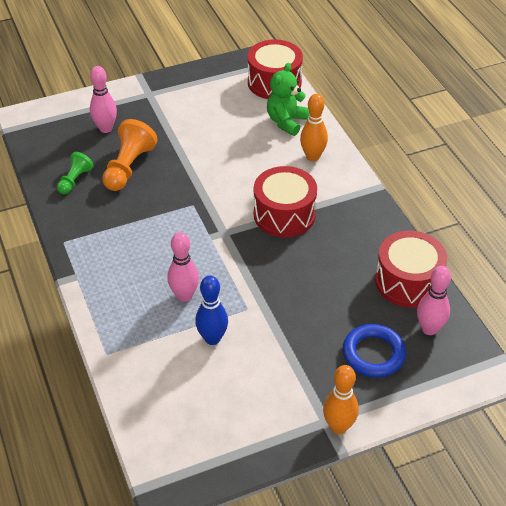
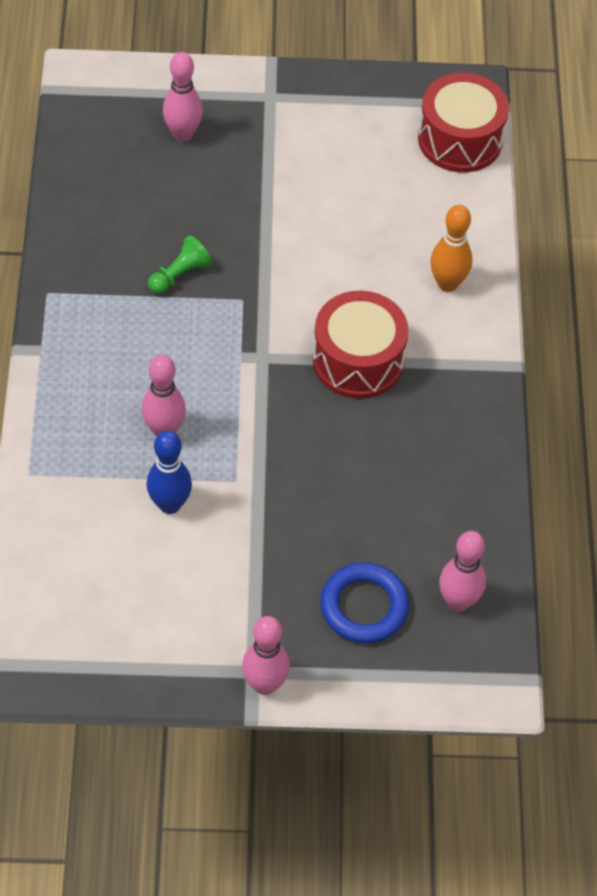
camera: 20 degrees right, 10 degrees up
(75, 180) = (104, 203): green pawn -> green pawn (179, 275)
(128, 167) = (184, 208): orange pawn -> none
(286, 122) = (441, 213): green teddy bear -> none
(338, 427) = (265, 684): orange bowling pin -> pink bowling pin
(408, 281) = (469, 523): red drum -> none

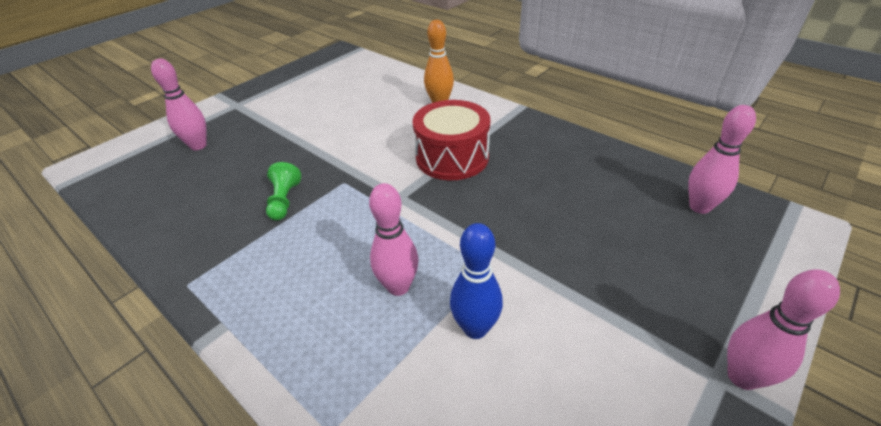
camera: 45 degrees left, 15 degrees down
(364, 606) = (677, 258): blue ring -> none
(460, 139) = (360, 65): red drum -> none

